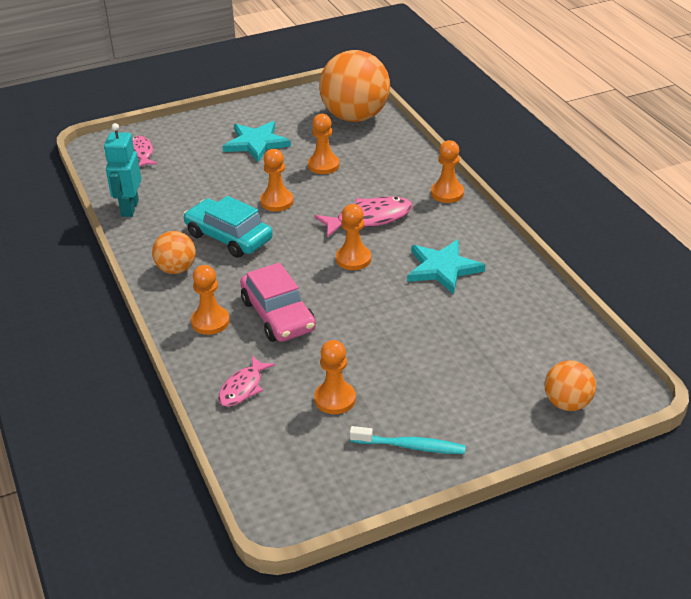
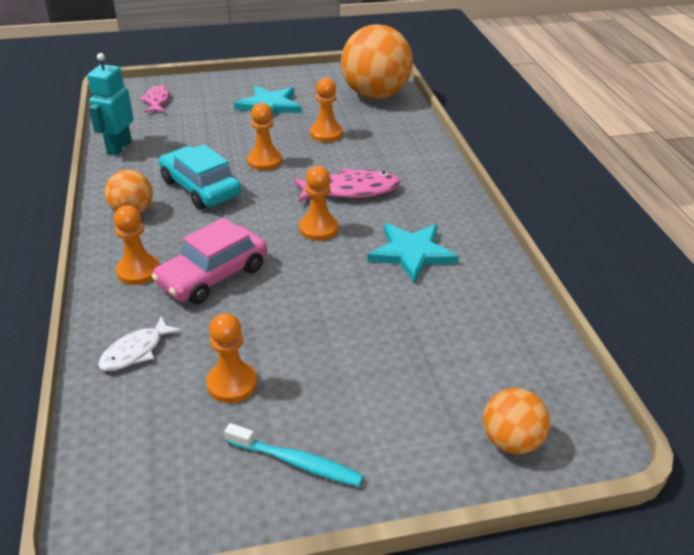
camera: 10 degrees right, 0 degrees up
(243, 388) = (136, 351): pink fish -> white fish
(278, 315) = (213, 276): pink car -> pink car turned 60 degrees clockwise
(447, 193) = (443, 177): orange pawn -> none

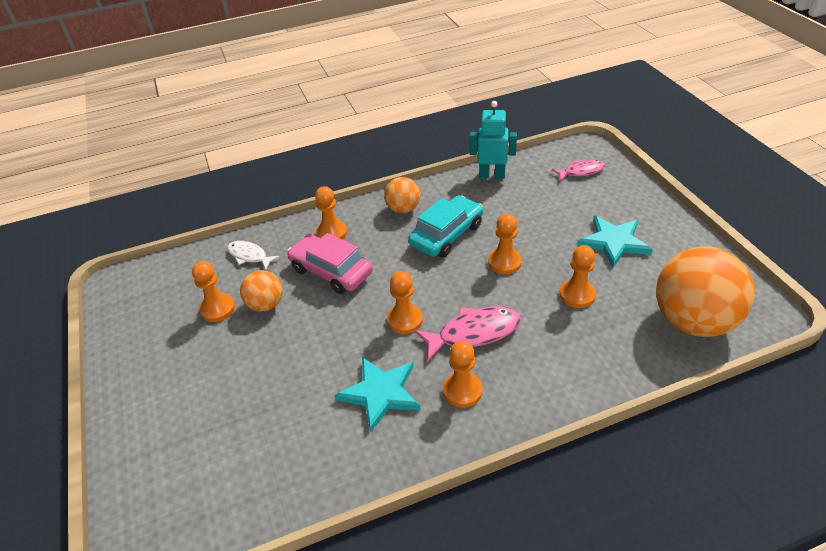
camera: 85 degrees right, 5 degrees up
(297, 462) = (146, 356): turquoise toothbrush -> none
(352, 191) = (474, 333): pink fish -> pink fish turned 90 degrees counterclockwise
(419, 206) = (462, 390): none -> orange pawn
(511, 441) = (145, 486): orange ball -> orange ball (266, 305)

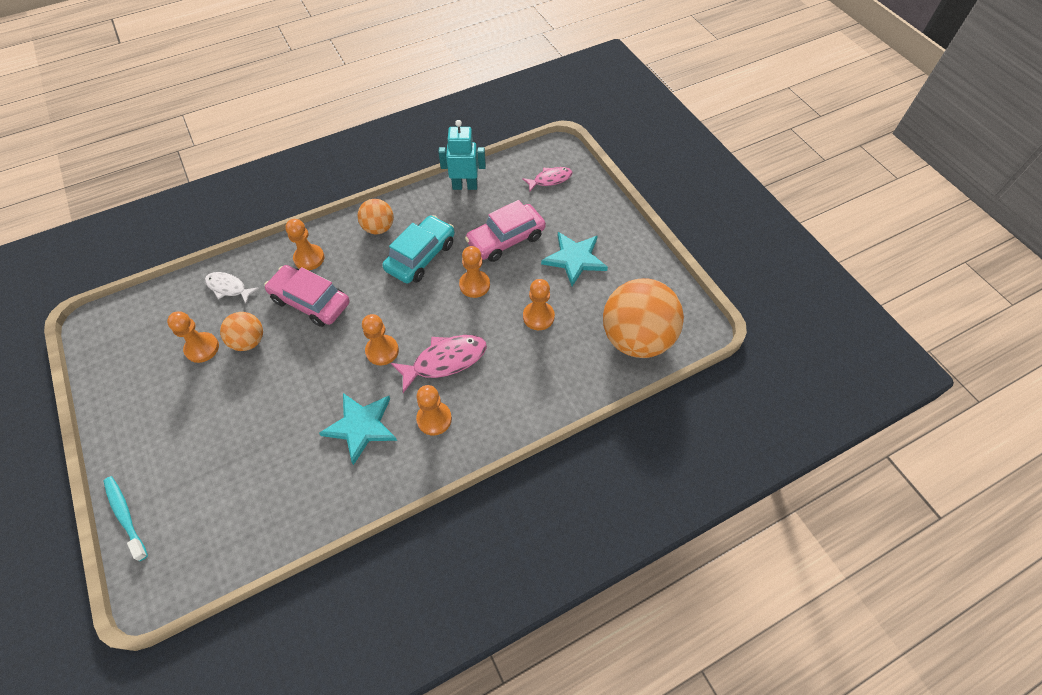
camera: 10 degrees left, 15 degrees up
(119, 468) = (125, 516): none -> turquoise toothbrush
(537, 222) = (506, 239): none -> pink car

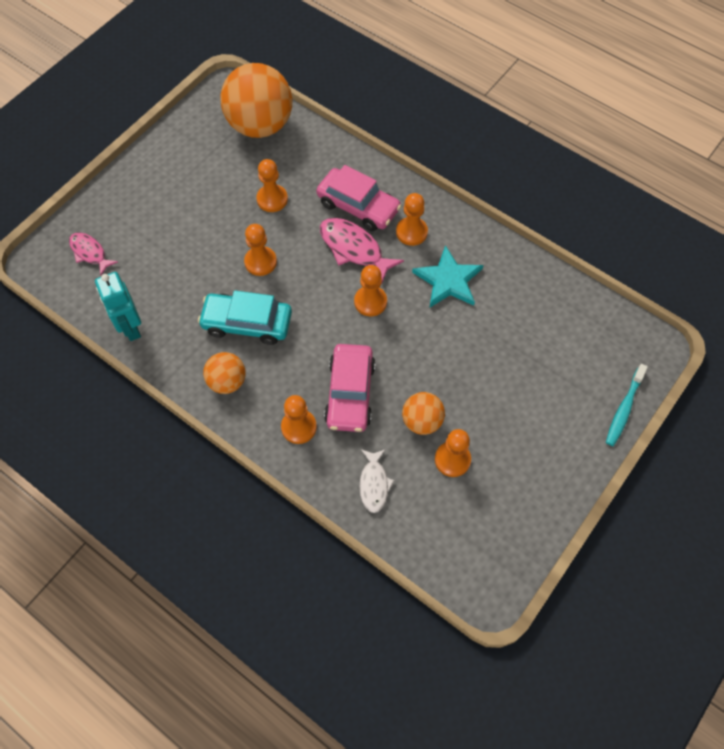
camera: 115 degrees left, 5 degrees up
(506, 239) = (191, 259): pink car -> pink car (358, 206)
(574, 259) = (191, 195): turquoise star -> none

